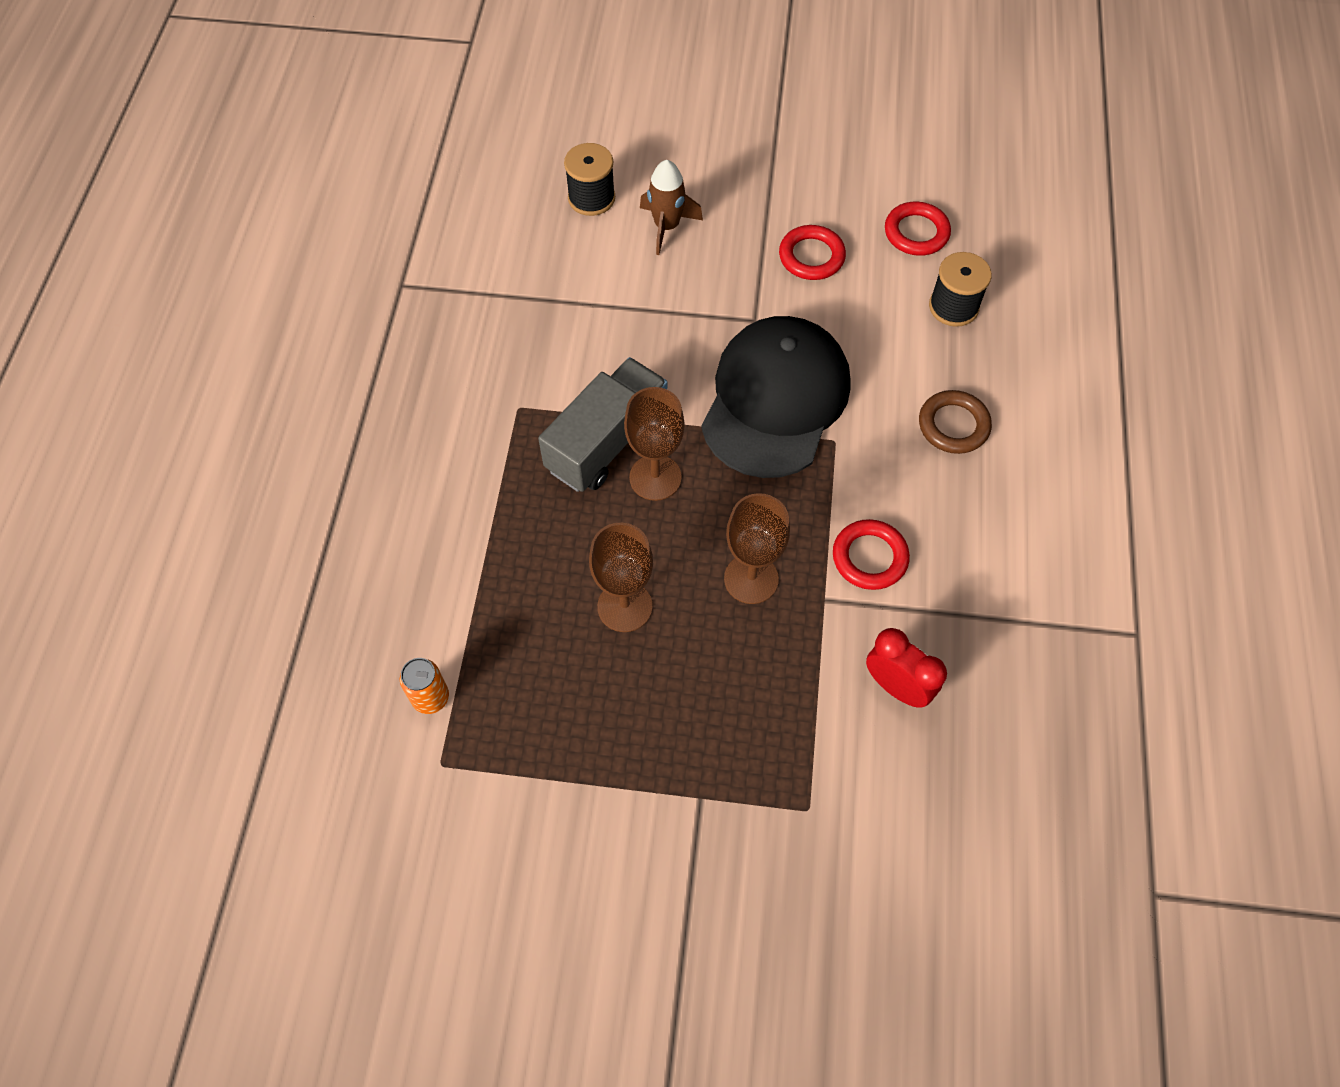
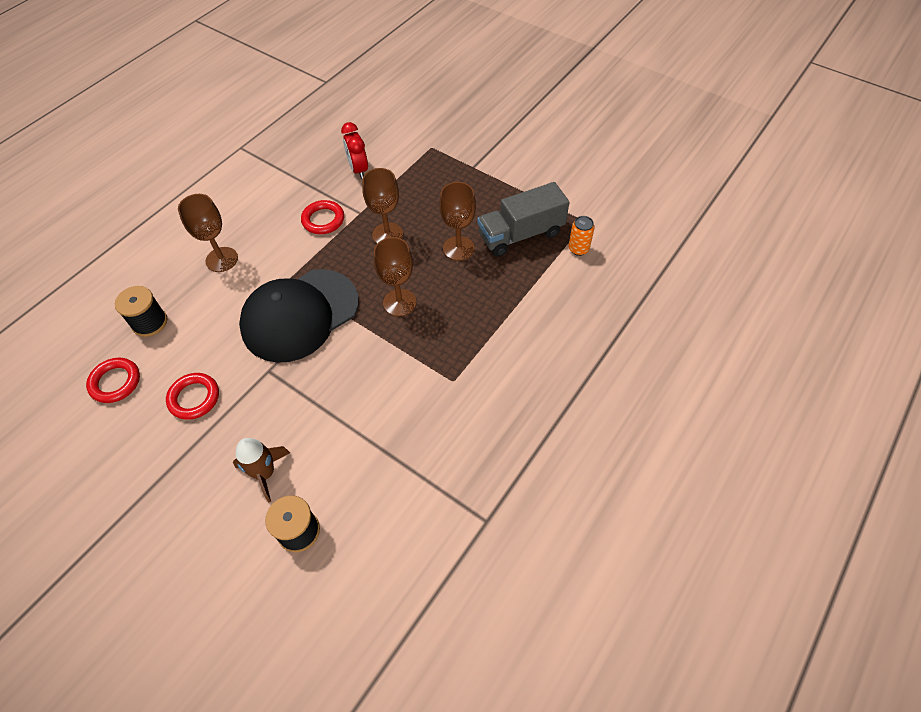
camera: 150 degrees left, 5 degrees down
(607, 441) = (412, 335): grey truck -> grey truck (520, 234)
(953, 425) = (222, 259): brown ring -> brown goblet

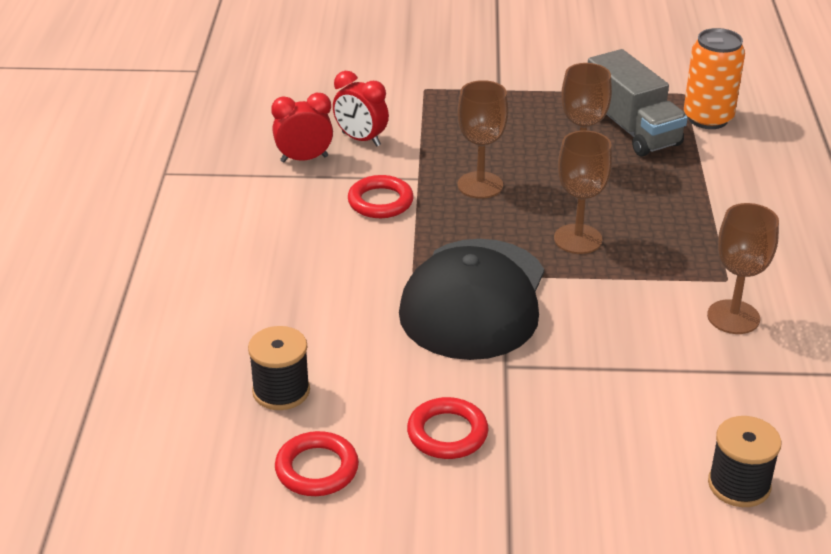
camera: 35 degrees left, 20 degrees down
(222, 259) = (296, 290): brown goblet -> brown goblet (733, 317)
(265, 473) = (631, 456): brown rocket -> none
(316, 170) = (304, 159): none -> red clock
(520, 234) = (632, 129): grey truck -> grey truck turned 60 degrees counterclockwise
(578, 249) = (708, 118): orange can -> orange can, size x1.76

